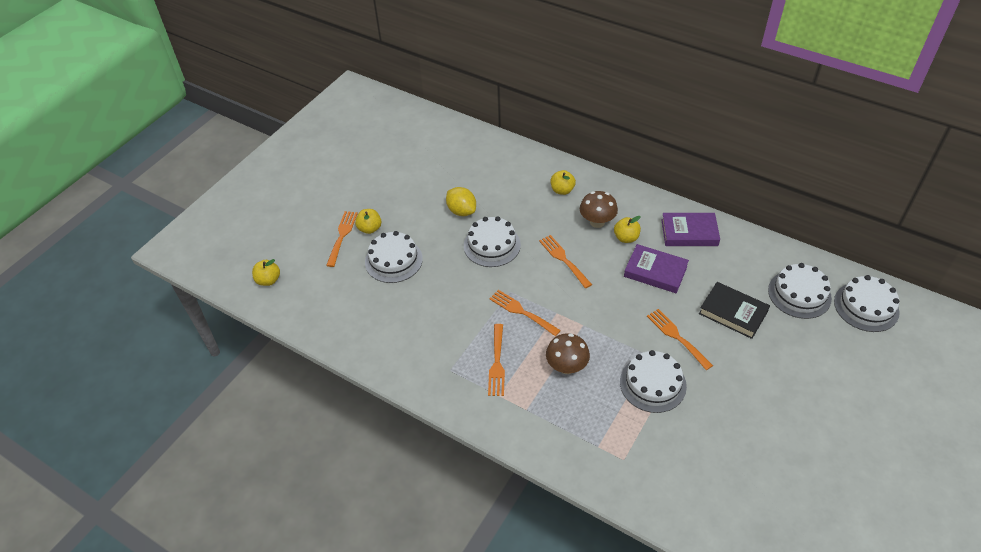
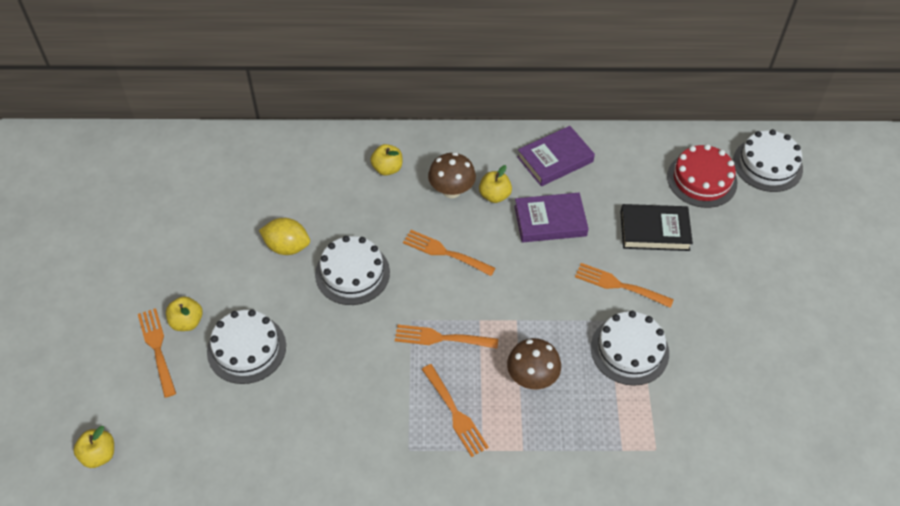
camera: 35 degrees left, 5 degrees up
(799, 294) = (701, 180): white cake -> red cake

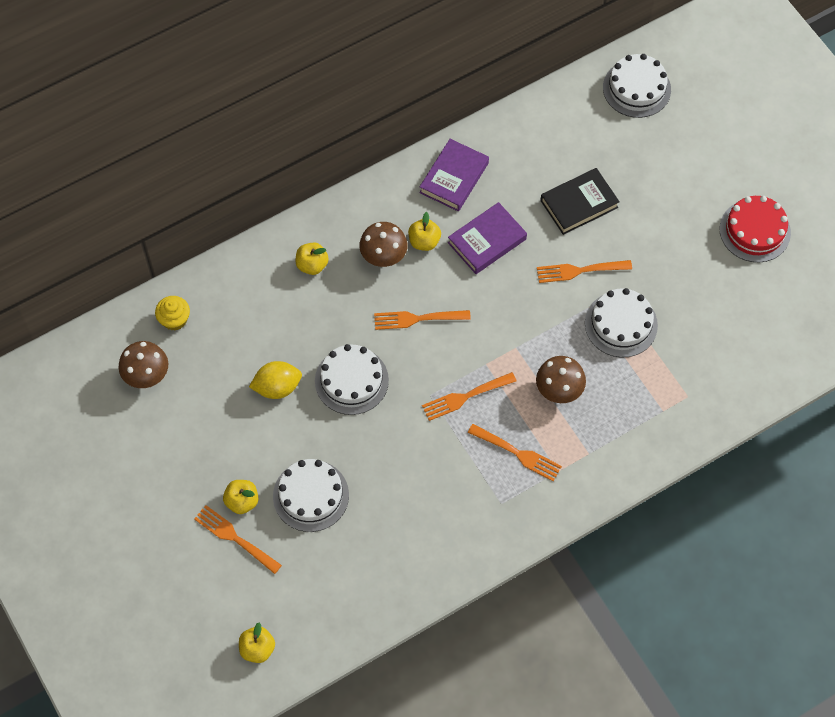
camera: 30 degrees left, 10 degrees up
(193, 185) = (147, 375): none -> brown mushroom
(247, 155) = (174, 319): none -> yellow cupcake
(701, 180) = (590, 132): red cake -> red cake (755, 231)

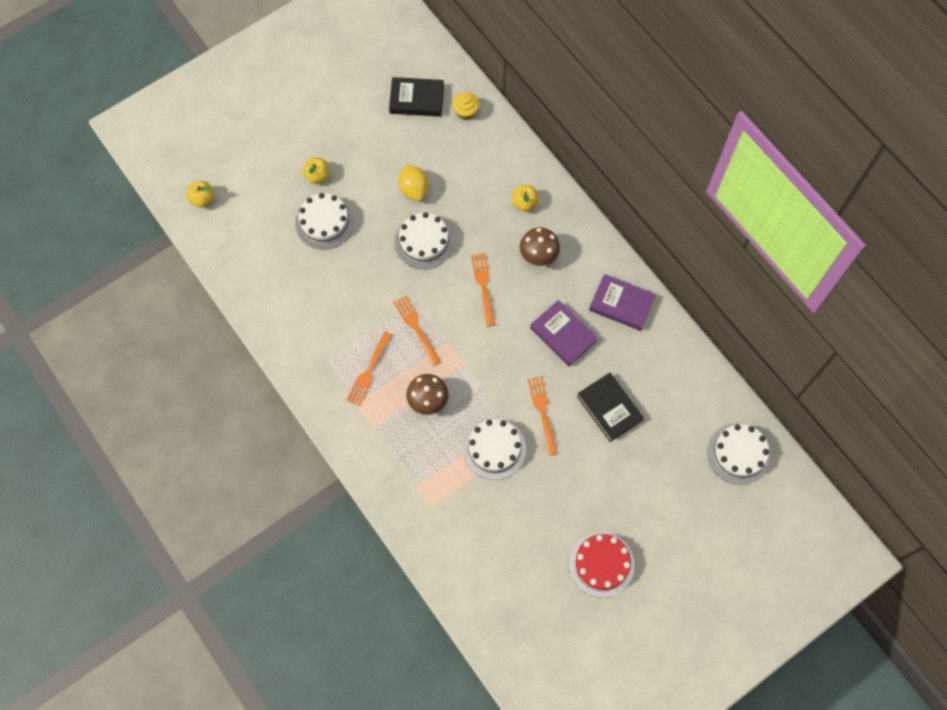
camera: 85 degrees right, 5 degrees up
(147, 375) = (417, 99): brown mushroom -> black book
(235, 538) = (288, 174): orange fork -> none
(424, 241) = (556, 285): yellow apple -> none

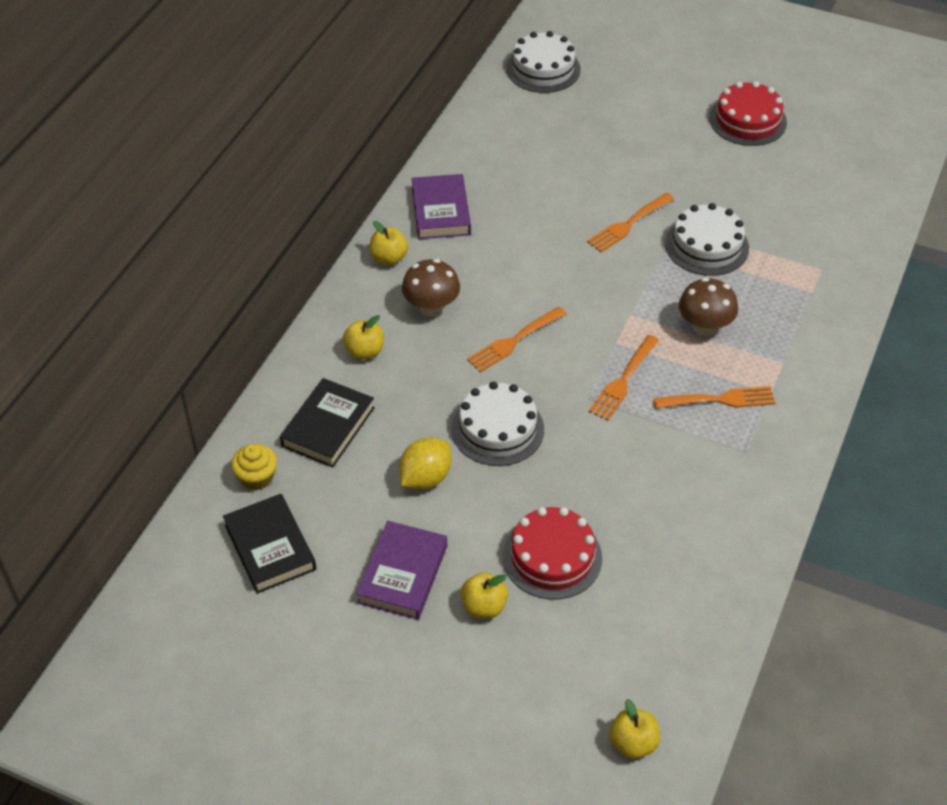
camera: 120 degrees left, 20 degrees down
(324, 222) = (552, 557): white cake -> red cake
(563, 335) = (520, 244): purple book -> purple book (402, 574)
(595, 253) = (389, 258): none -> yellow apple
(609, 408) = (577, 175): black book -> black book (328, 427)

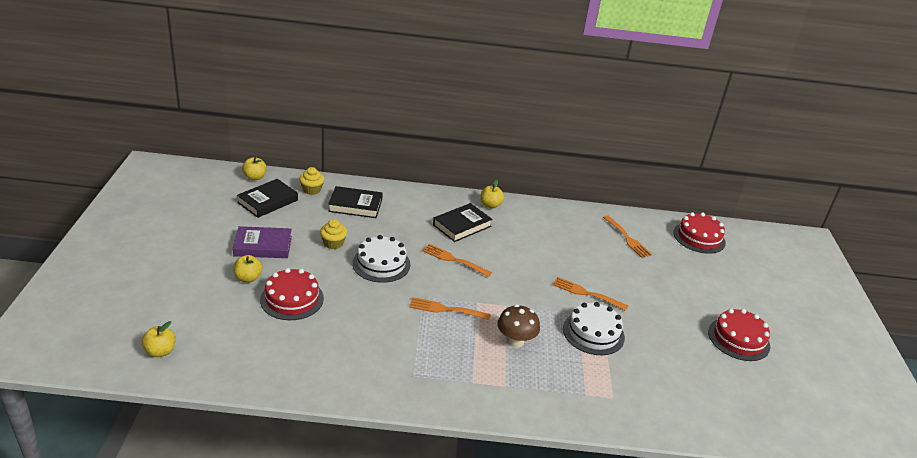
camera: 65 degrees right, 15 degrees down
(364, 351) = (415, 208): yellow apple -> yellow apple (255, 177)
(425, 478) = (333, 243): yellow lemon -> yellow cupcake
(431, 307) = (462, 225): brown mushroom -> black book
(440, 211) = (540, 217): purple book -> none
(543, 69) = (699, 237): white cake -> red cake
(719, 400) = (452, 356): orange fork -> orange fork (627, 238)

